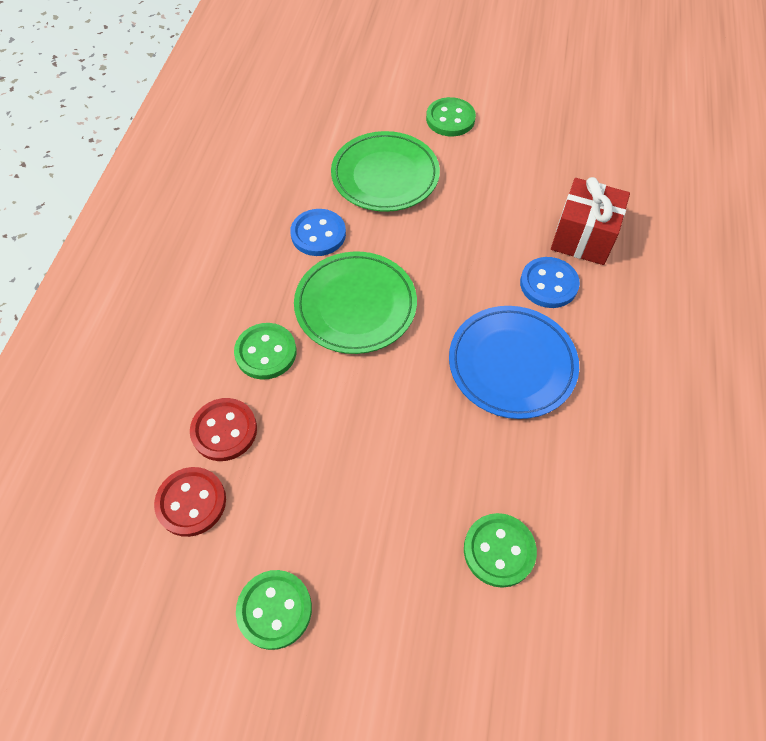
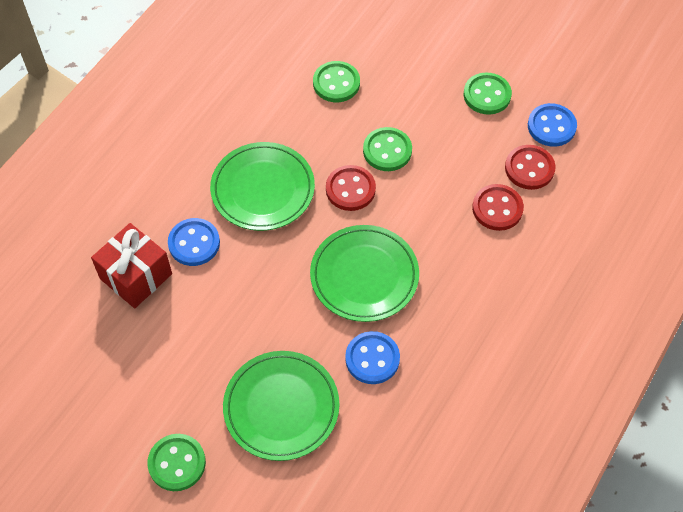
camera: 160 degrees left, 0 degrees up
(168, 585) = (551, 126): none -> blue button
(266, 352) = (451, 258): green button -> green button (387, 150)
(411, 397) = (350, 189): none -> red button
(512, 364) = (263, 189): blue plate -> green plate

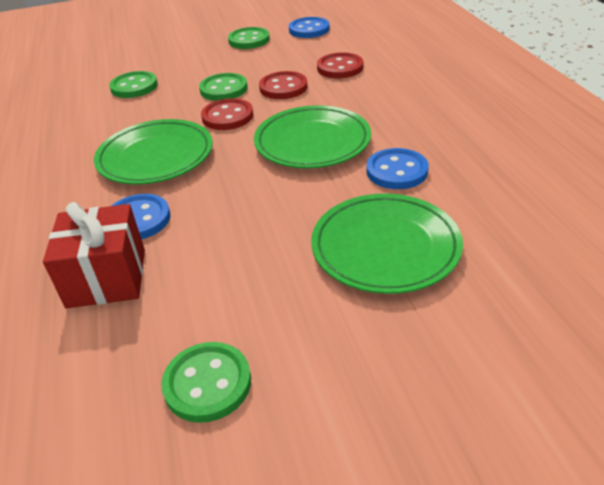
camera: 45 degrees left, 20 degrees down
(177, 463) = (367, 366): green button -> green button (207, 383)
(529, 168) = (327, 47): red button -> red button (283, 87)

